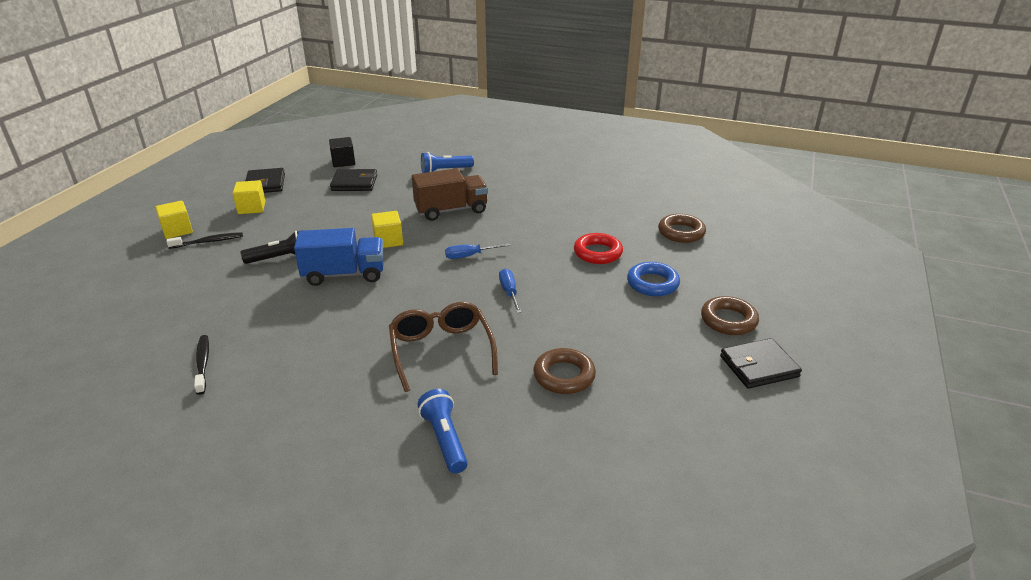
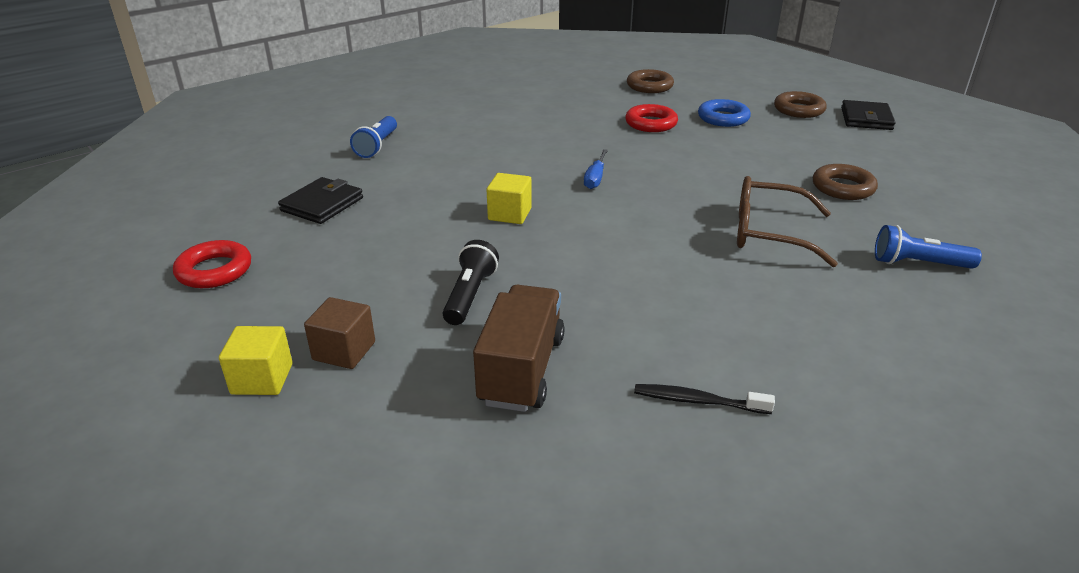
camera: 60 degrees left, 0 degrees up
(208, 242) = (344, 351): black toothbrush -> brown cube
(251, 208) = (281, 295): yellow cube -> none
(265, 184) = (214, 270): black wallet -> red ring
(343, 162) = (243, 199): black cube -> none
(344, 274) = (562, 257): blue truck -> none
(451, 210) = (481, 165): brown truck -> brown truck (521, 370)
(509, 292) = (686, 177): blue screwdriver -> none

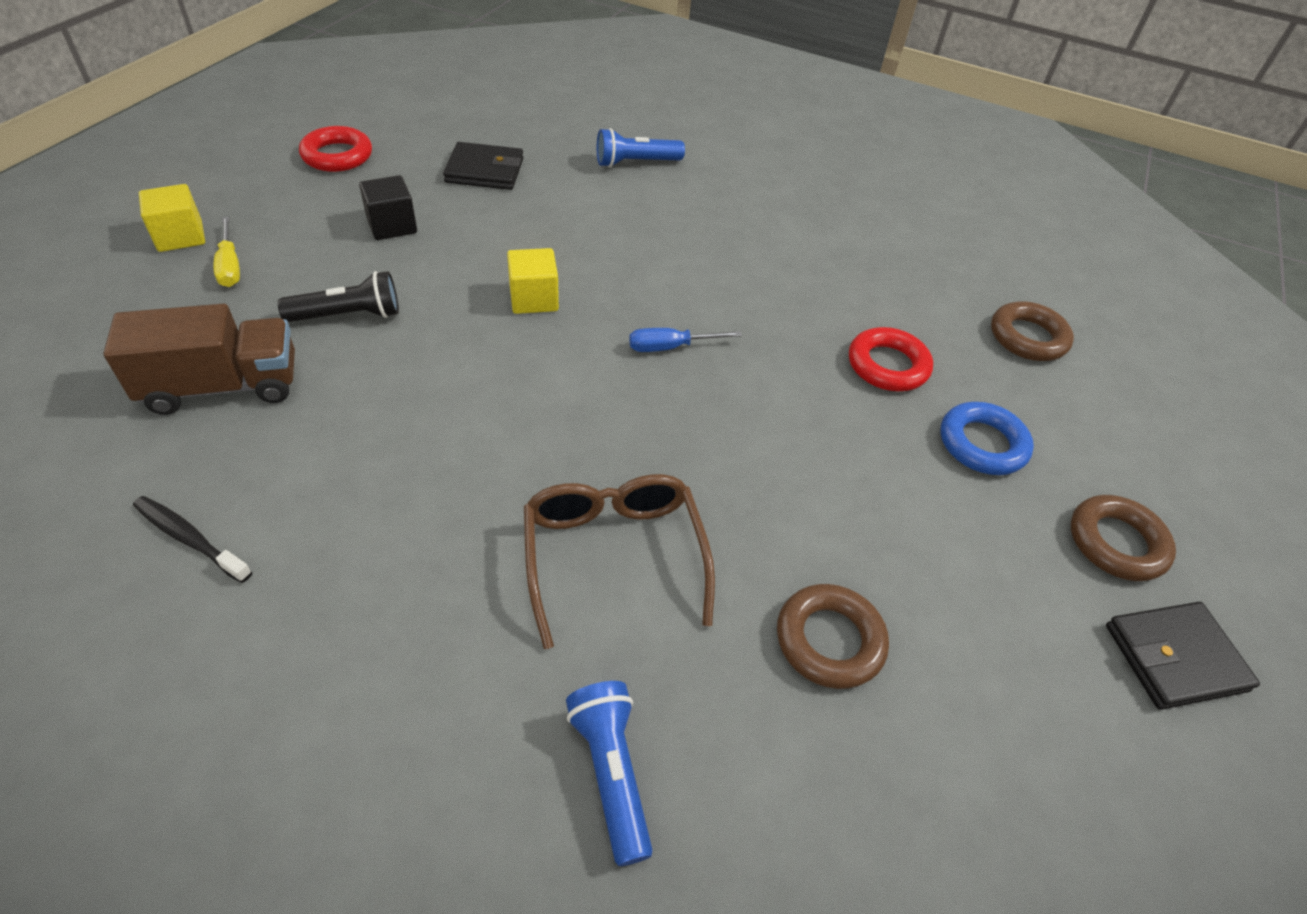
camera: 60 degrees right, 15 degrees up
(344, 351) = (230, 266): brown cube -> yellow screwdriver
(360, 258) = (392, 226): none -> black cube
(697, 401) = (190, 538): black toothbrush -> black toothbrush turned 45 degrees counterclockwise

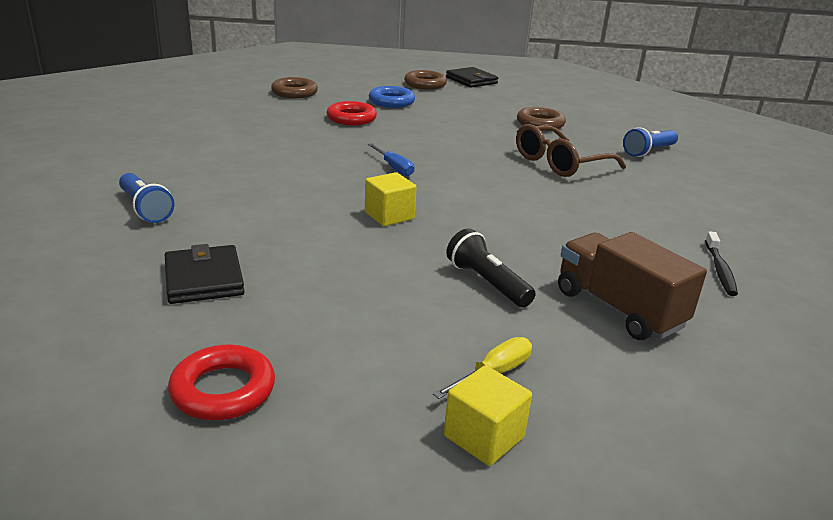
camera: 110 degrees left, 20 degrees down
(392, 226) = (345, 302): black cube -> none

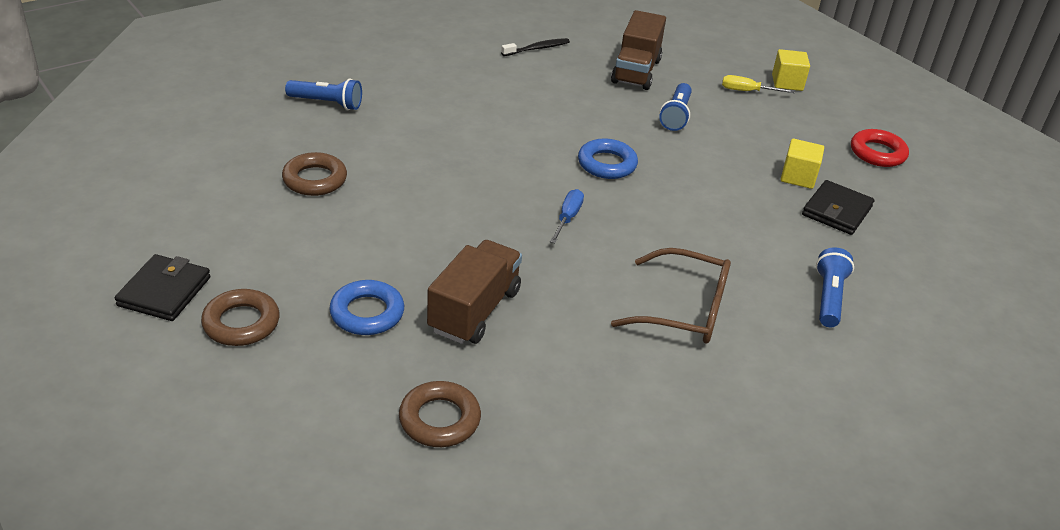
camera: 130 degrees left, 10 degrees up
(351, 118) = (474, 310): red ring -> brown truck
(389, 216) = (654, 182): yellow cube -> yellow cube (798, 177)
(443, 209) = (607, 164): none -> blue ring
(487, 283) = (676, 116): black flashlight -> blue flashlight
(559, 163) = (427, 140): brown glasses -> brown glasses (685, 310)

